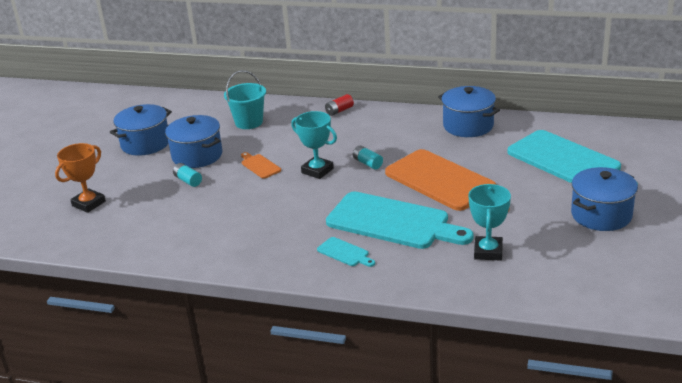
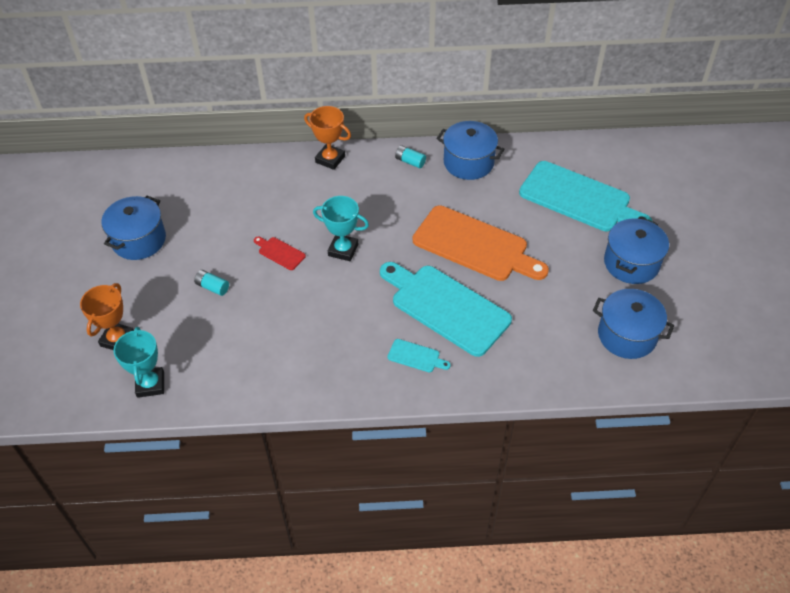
camera: 20 degrees left, 20 degrees up
(197, 155) = (205, 249): blue pot -> blue pot (627, 335)
(249, 122) = (240, 190): turquoise bucket -> none
(259, 166) = (280, 252): orange cutting board -> red cutting board
(339, 111) = (330, 159): red battery -> orange trophy
(367, 163) = (390, 231): turquoise battery -> turquoise battery (410, 161)
(393, 222) = (446, 307): turquoise cutting board -> turquoise cutting board turned 150 degrees counterclockwise
(488, 252) = (548, 329): turquoise trophy -> turquoise trophy (150, 384)

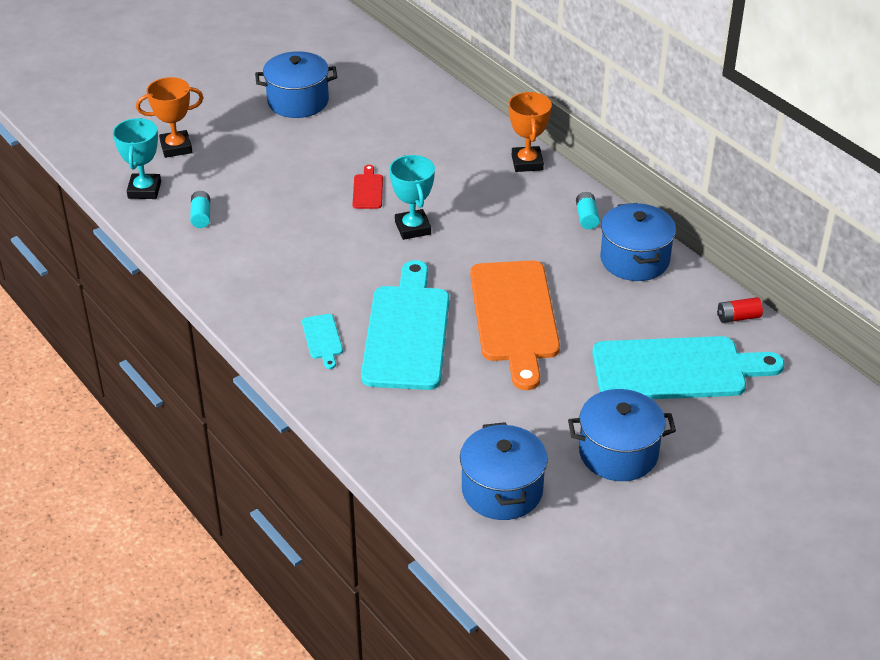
camera: 55 degrees right, 10 degrees down
(150, 384) = (144, 190): turquoise trophy -> turquoise trophy turned 45 degrees counterclockwise
(212, 287) = (285, 170): turquoise battery -> turquoise battery (201, 216)
(555, 148) = (738, 317): none -> red battery
(579, 198) = (676, 369): turquoise cutting board -> turquoise cutting board turned 90 degrees counterclockwise

